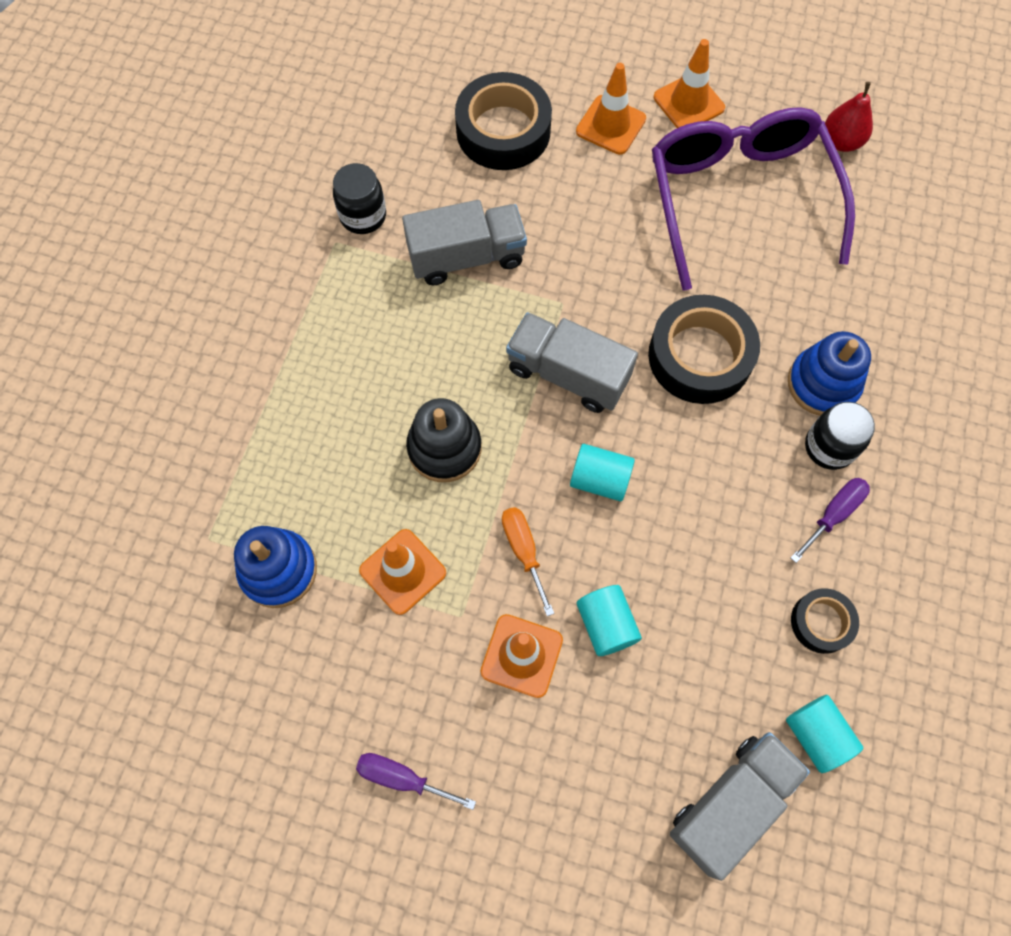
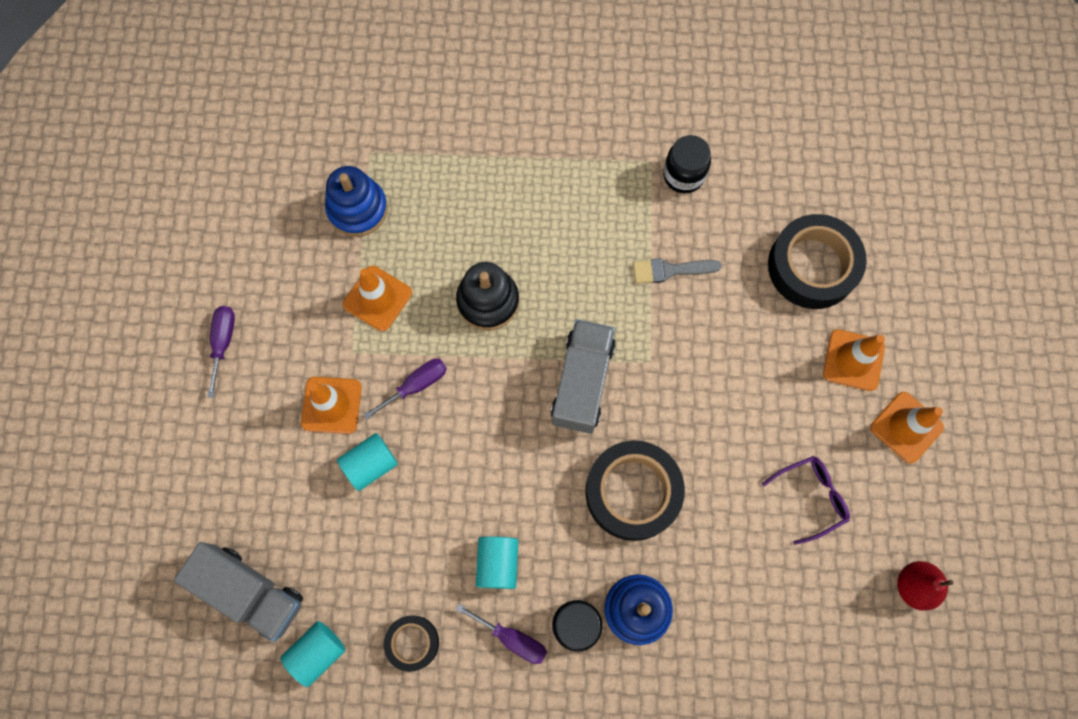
camera: 75 degrees right, 5 degrees up
(466, 257) = (670, 270): grey truck -> grey brush
(523, 551) = (416, 385): orange screwdriver -> purple screwdriver
(600, 479) = (493, 431): turquoise cylinder -> turquoise cylinder (498, 563)
(739, 200) = (810, 497): purple glasses -> purple glasses, size x0.41

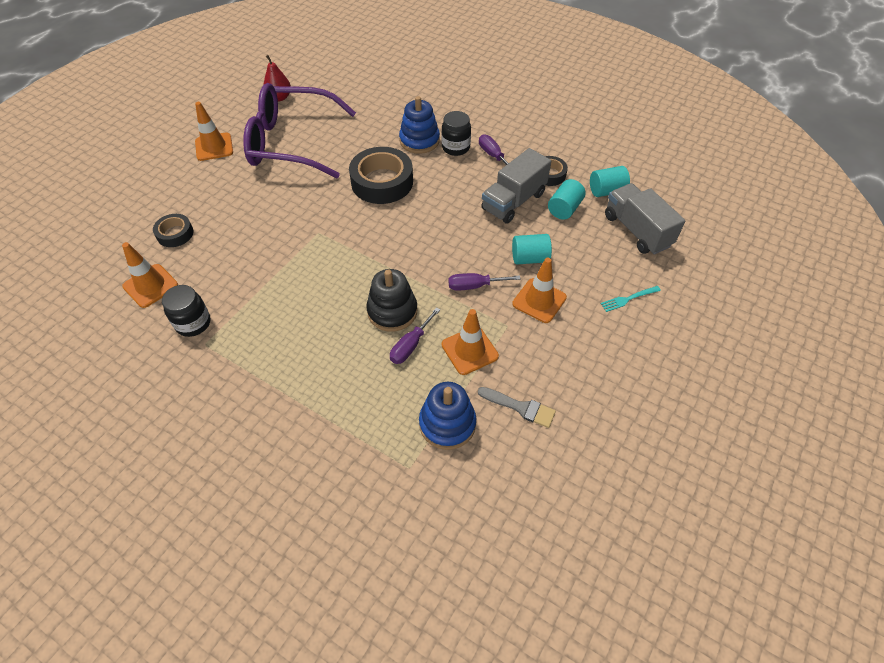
camera: 150 degrees left, 20 degrees down
(223, 342) = (603, 376): purple screwdriver -> purple screwdriver (410, 345)
(227, 465) = (628, 299): none -> turquoise fork
(498, 563) = (480, 185): turquoise cylinder -> turquoise cylinder (564, 209)
(582, 382) = (367, 240): grey truck -> grey truck (513, 201)
(670, 270) = (259, 272): grey brush -> grey brush (520, 407)
(810, 497) = (292, 143): purple glasses -> purple glasses, size x2.41
(812, 266) = (175, 234): black tape -> black tape, size x0.54
(853, 360) = (206, 183): orange traffic cone -> orange traffic cone (150, 286)

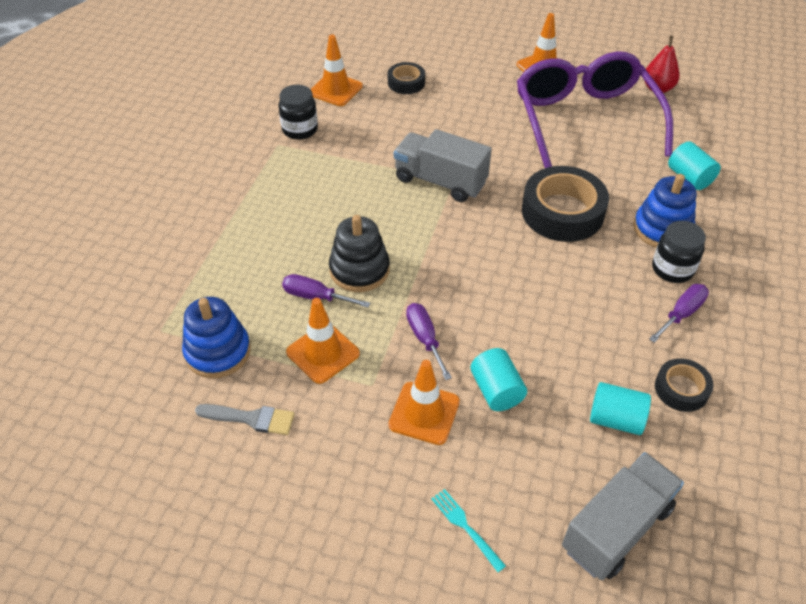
camera: 75 degrees right, 5 degrees down
(513, 201) = (599, 354): grey truck -> grey truck (440, 181)
(520, 407) = (251, 418): grey brush -> grey brush turned 90 degrees counterclockwise
(606, 191) = (687, 473): turquoise cylinder -> turquoise cylinder (689, 178)

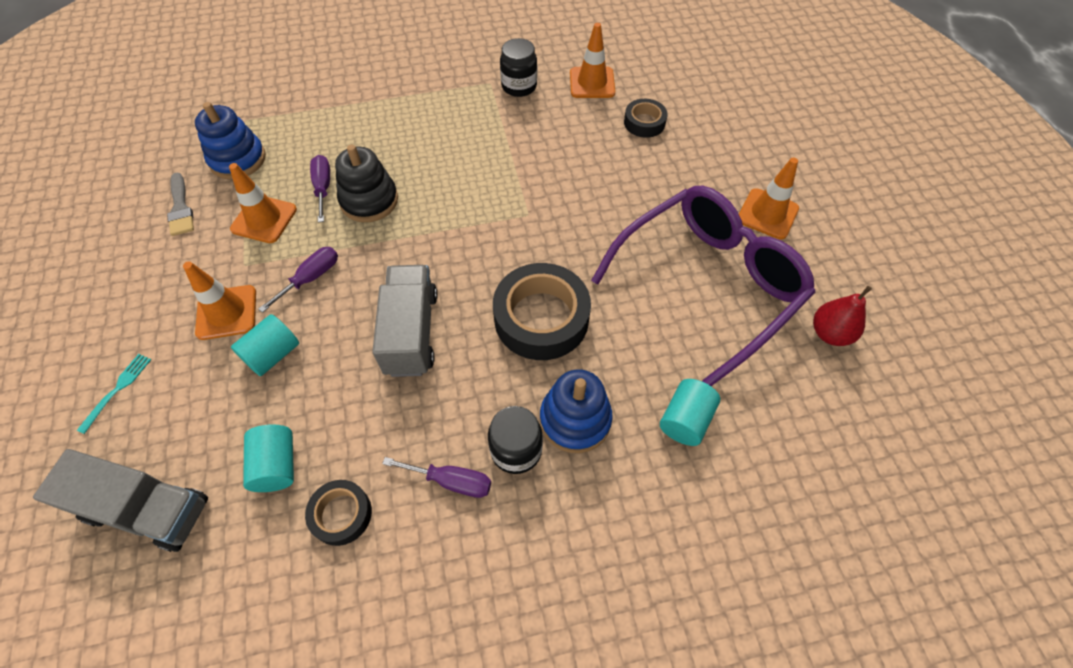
camera: 60 degrees right, 10 degrees up
(440, 181) = (520, 206): grey truck -> grey truck (411, 332)

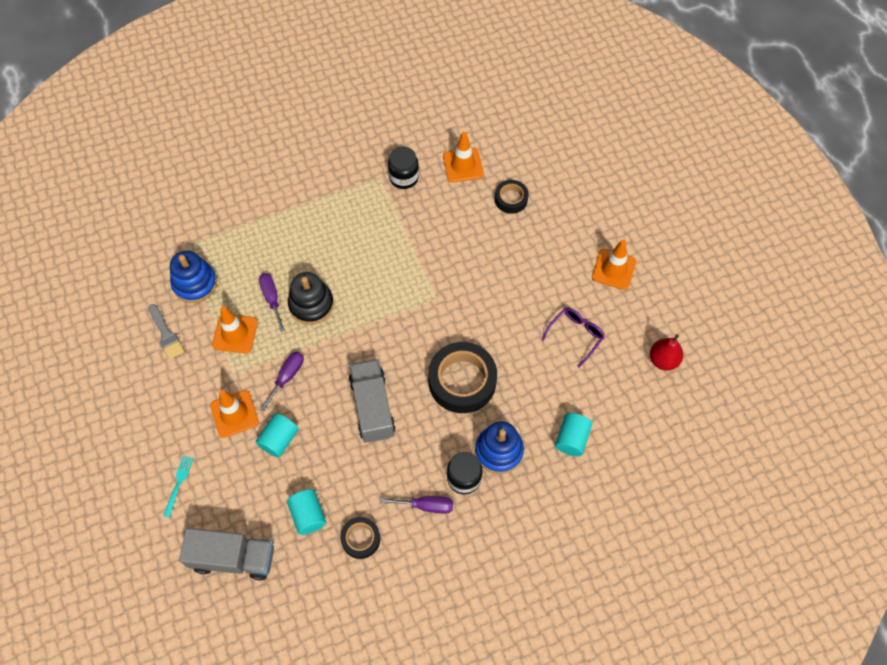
camera: 10 degrees left, 5 degrees up
(707, 284) = (575, 335): purple glasses -> purple glasses, size x0.41

